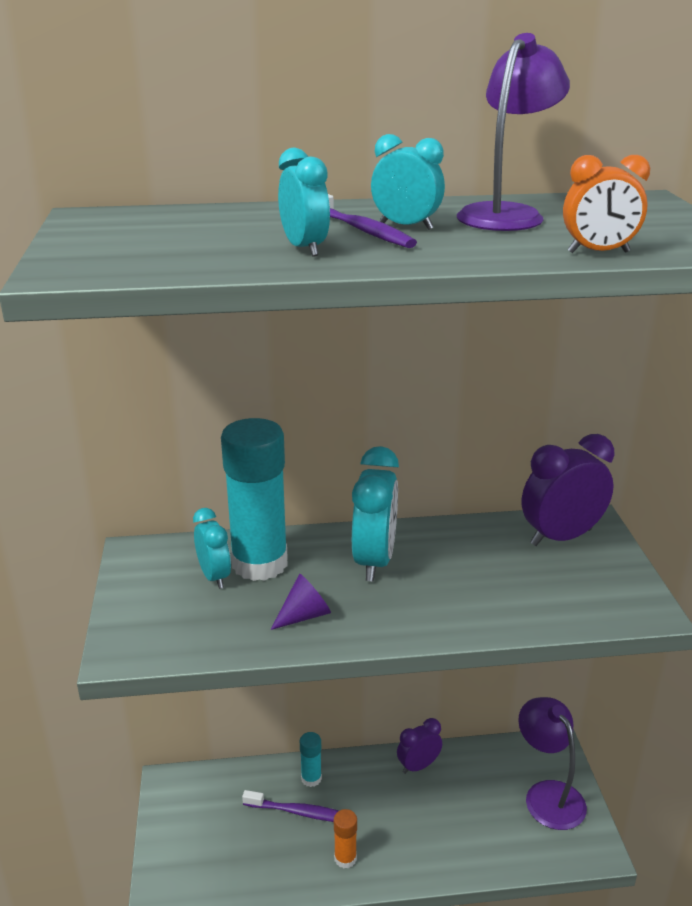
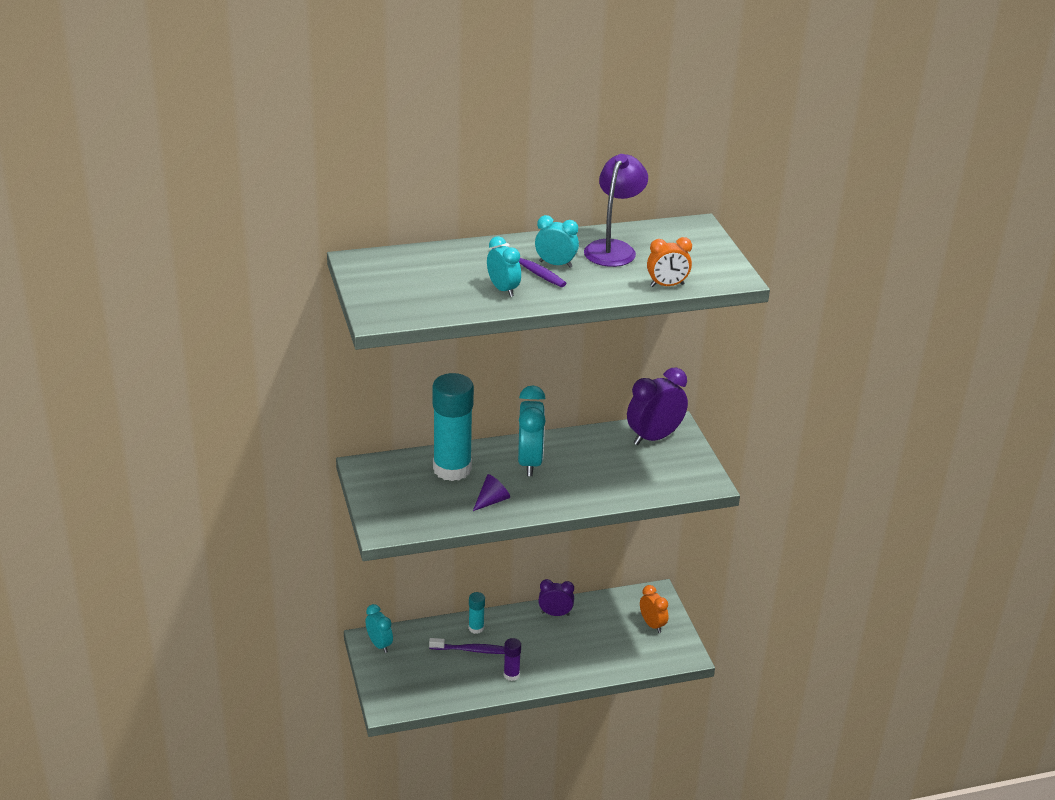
camera: 10 degrees left, 5 degrees up
(214, 576) = (424, 480): turquoise clock -> turquoise clock (379, 644)
(345, 858) = (511, 675): orange glue stick -> purple glue stick
(418, 766) = (555, 614): purple clock -> purple clock turned 45 degrees clockwise
(548, 794) = (652, 624): purple lamp -> orange clock

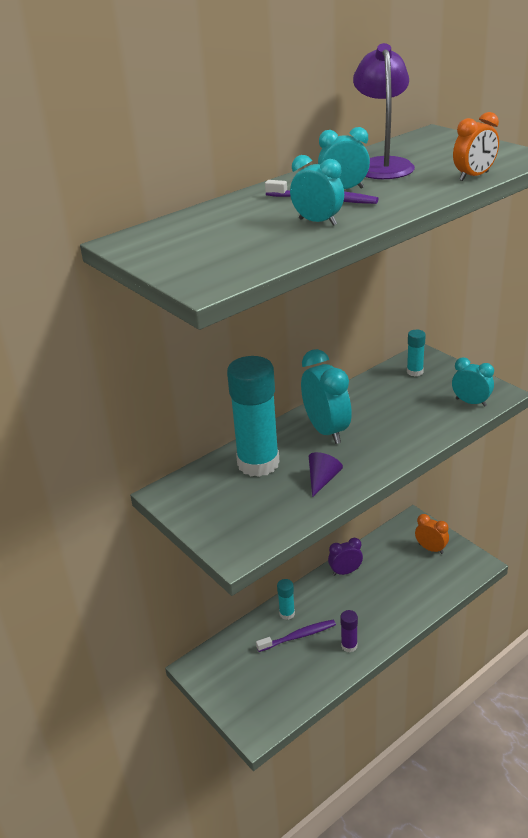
camera: 20 degrees left, 0 degrees up
(379, 644) = (209, 667): turquoise clock -> turquoise clock (471, 402)
(654, 437) = (415, 372): purple clock -> turquoise glue stick

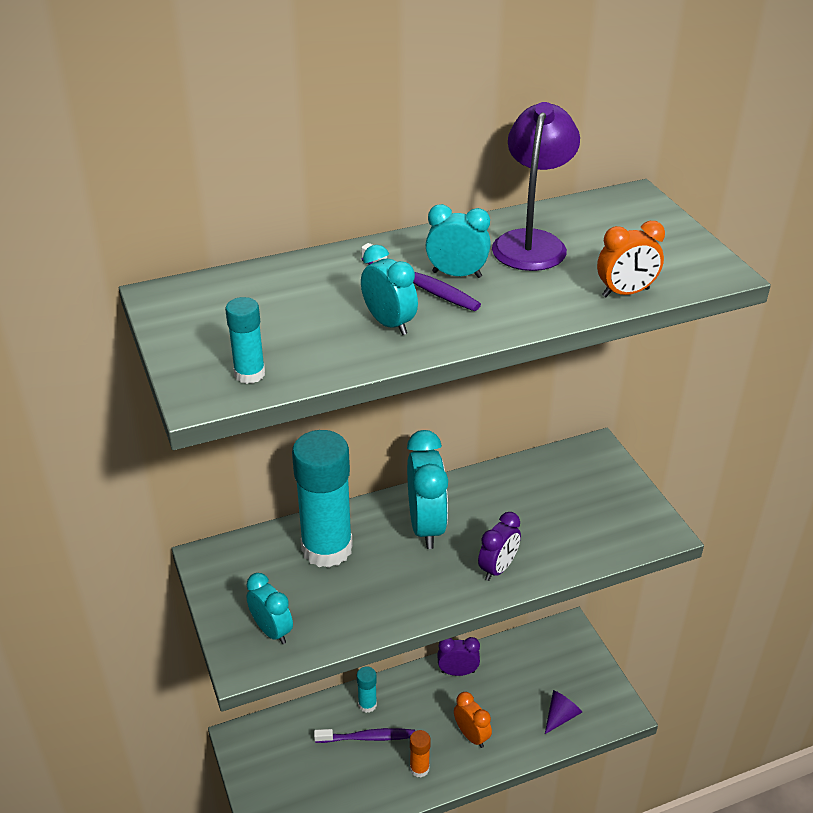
camera: 15 degrees right, 5 degrees up
(322, 480) = (387, 593): purple cone -> purple cone (560, 716)
(349, 646) = (419, 768): purple glue stick -> orange glue stick
(396, 443) = (498, 568): none -> purple clock
(415, 372) = (575, 470): turquoise glue stick -> turquoise glue stick (249, 374)
(431, 549) = (573, 673): orange clock -> orange clock (471, 735)
(471, 402) = (619, 535): turquoise clock -> turquoise clock (272, 630)

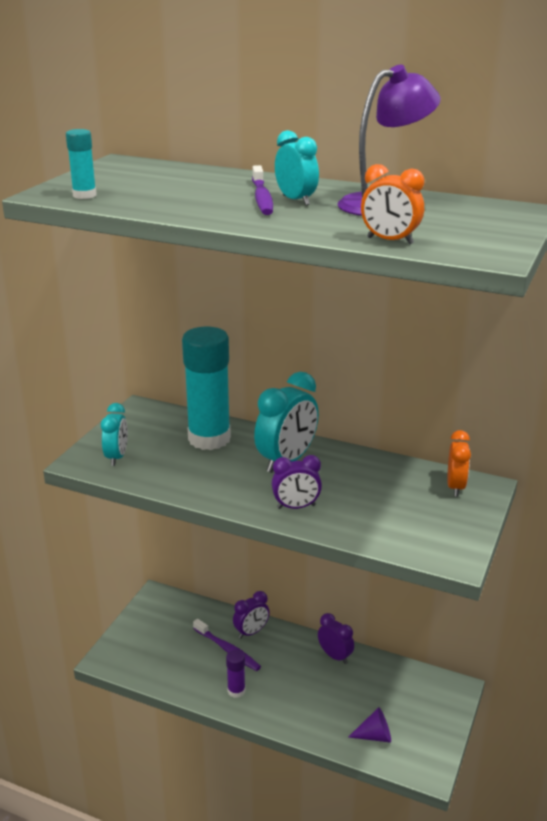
camera: 45 degrees right, 10 degrees down
(367, 704) = (251, 632): turquoise glue stick -> purple clock
(389, 323) = (203, 204): turquoise clock -> none
(419, 768) = (236, 691): orange glue stick -> purple glue stick
(471, 735) = (295, 699): orange clock -> orange clock (455, 487)

